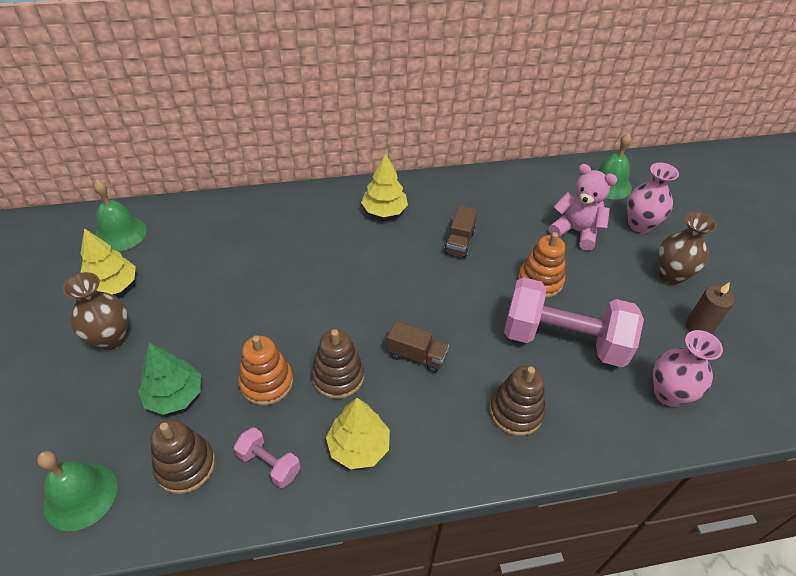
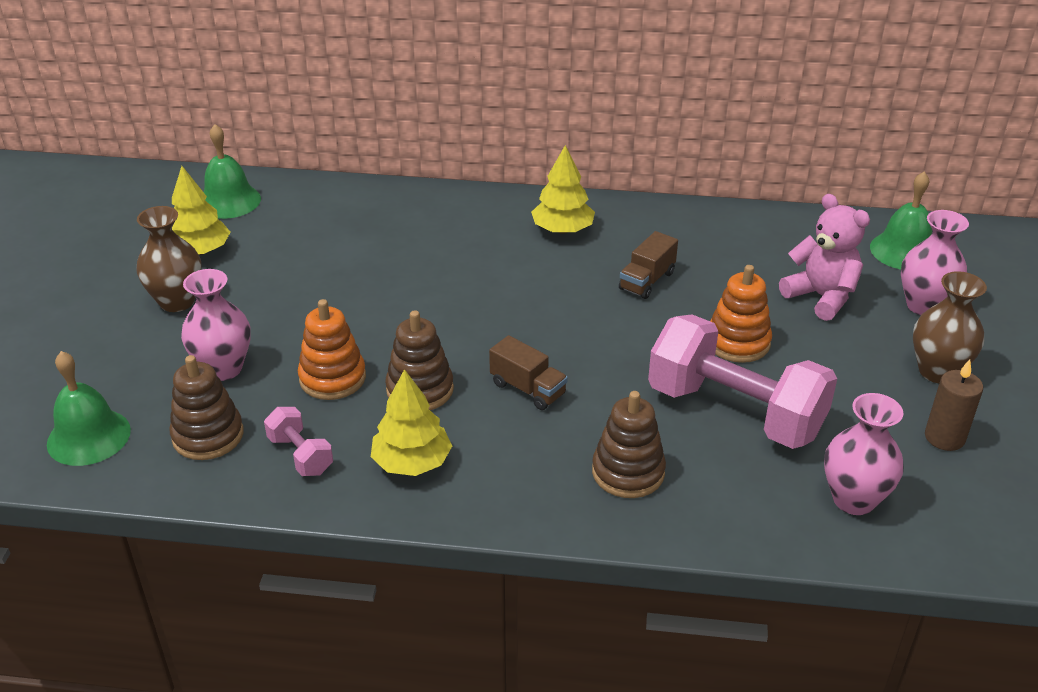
camera: 20 degrees right, 10 degrees down
(174, 395) = (223, 368): green tree -> pink vase

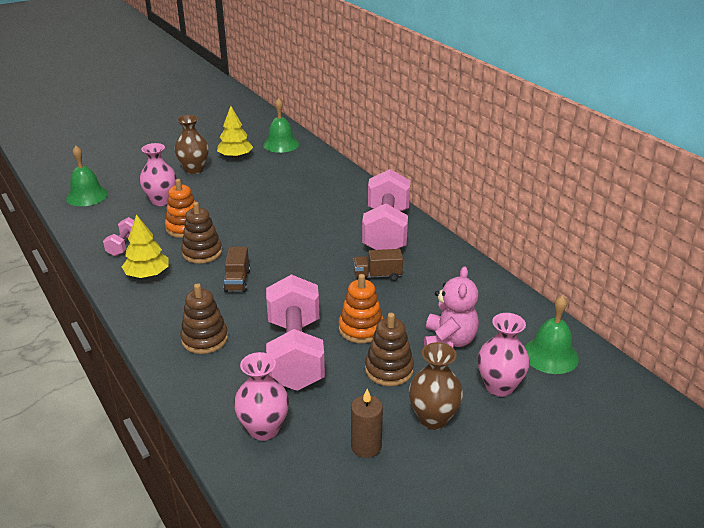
camera: 50 degrees right, 5 degrees down
(208, 436) = (114, 219): brown stacking toy -> brown stacking toy (389, 369)
(562, 230) = (386, 231): yellow tree -> pink dumbbell

